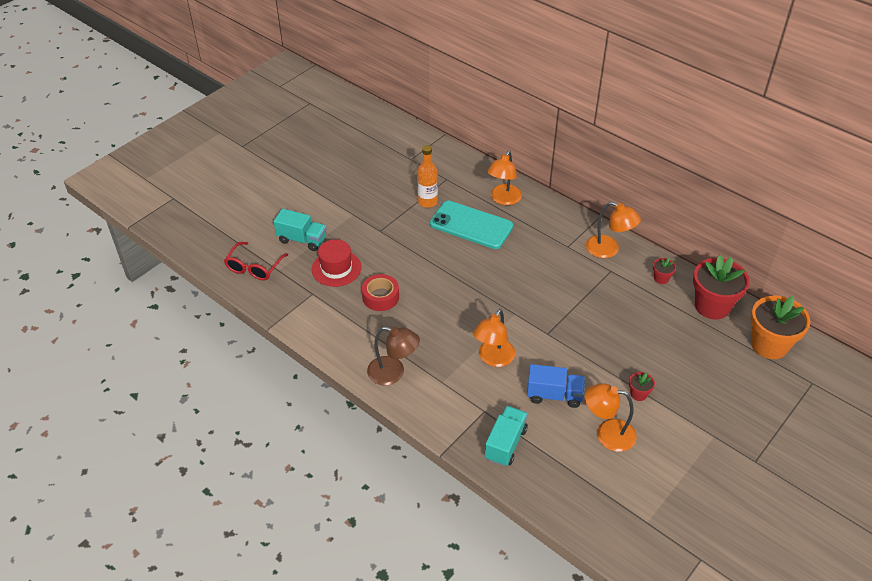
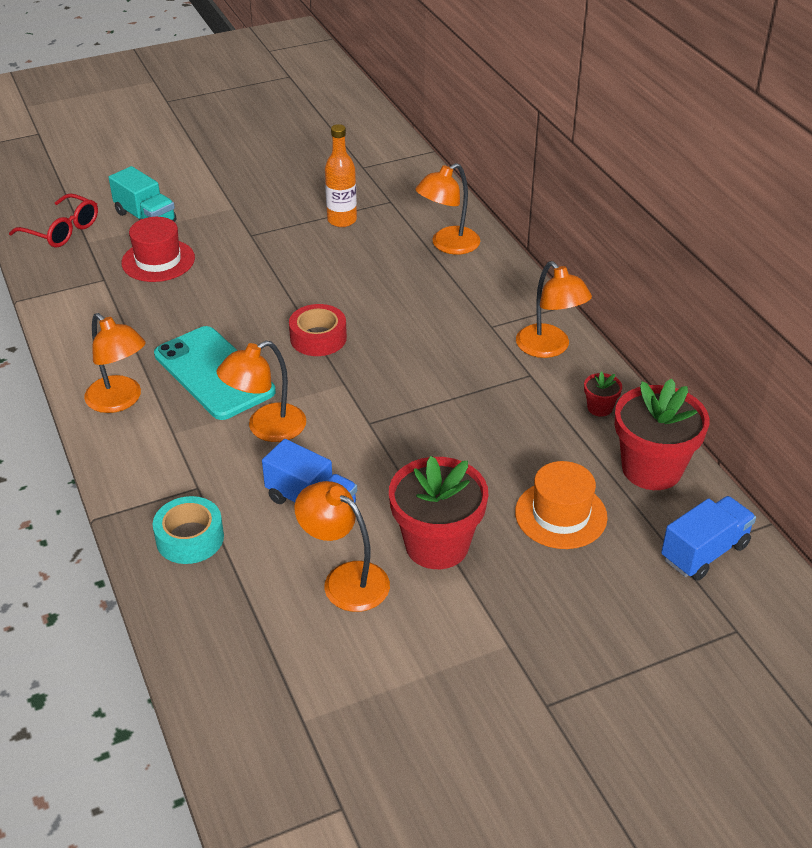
camera: 25 degrees right, 5 degrees down
(254, 267) = (62, 230): red glasses -> red glasses turned 105 degrees counterclockwise
(380, 297) = (184, 309): red tape -> red tape (318, 338)
(393, 373) = (120, 401): brown lamp -> orange lamp
(471, 225) = (376, 262): turquoise phone -> turquoise phone (214, 373)
(505, 444) = (190, 538): turquoise truck -> turquoise tape
(638, 394) = (437, 545): red flower pot -> red flower pot, size x2.27
(687, 351) = (560, 515): none -> orange hat
(769, 345) = (704, 552): orange flower pot -> blue truck

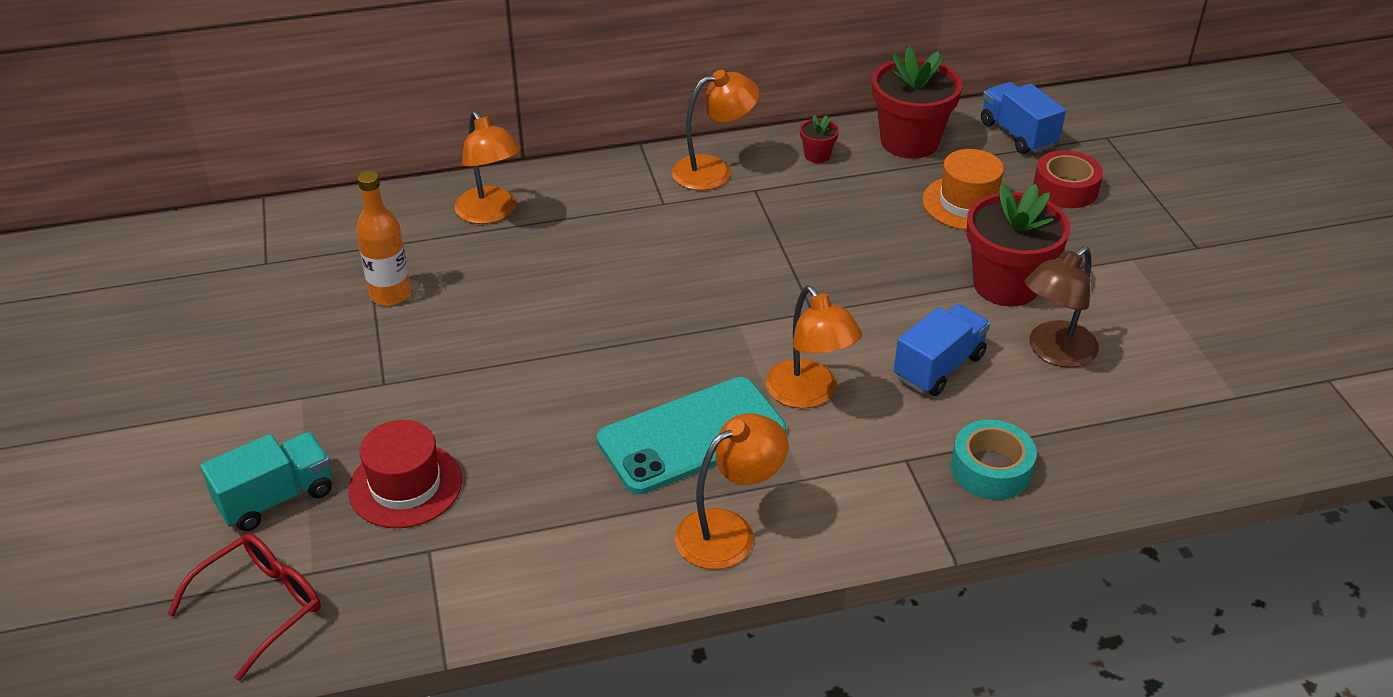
camera: 80 degrees left, 0 degrees up
(318, 338) = (645, 337): red tape -> red tape (1065, 188)
(345, 579) = (1054, 352): orange lamp -> brown lamp

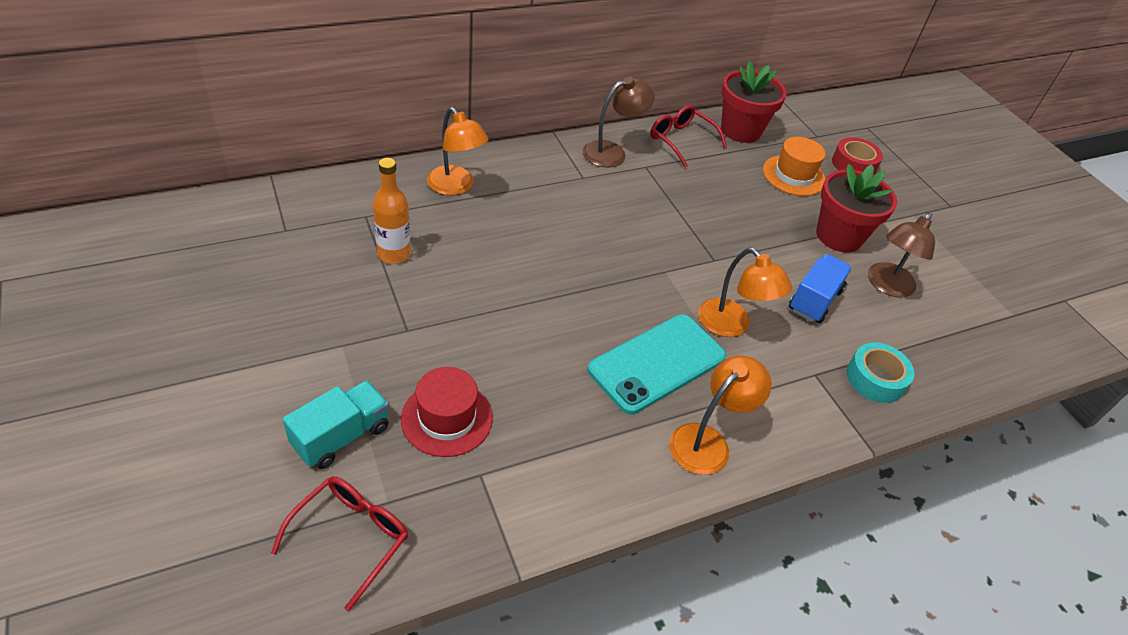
camera: 15 degrees left, 5 degrees up
(713, 171) = (612, 152): orange lamp -> brown lamp
(817, 155) = (681, 140): red flower pot -> red glasses
(1017, 134) = (810, 125): blue truck -> none

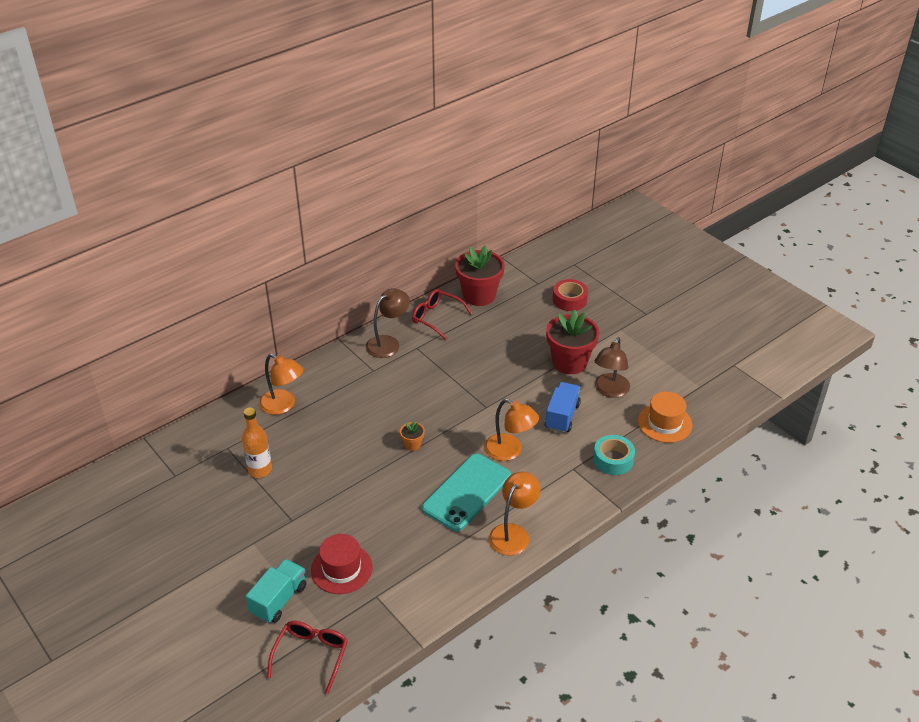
camera: 10 degrees left, 5 degrees down
(603, 279) = (412, 444): none -> orange flower pot
(793, 175) = (527, 322): orange hat -> orange hat (664, 423)

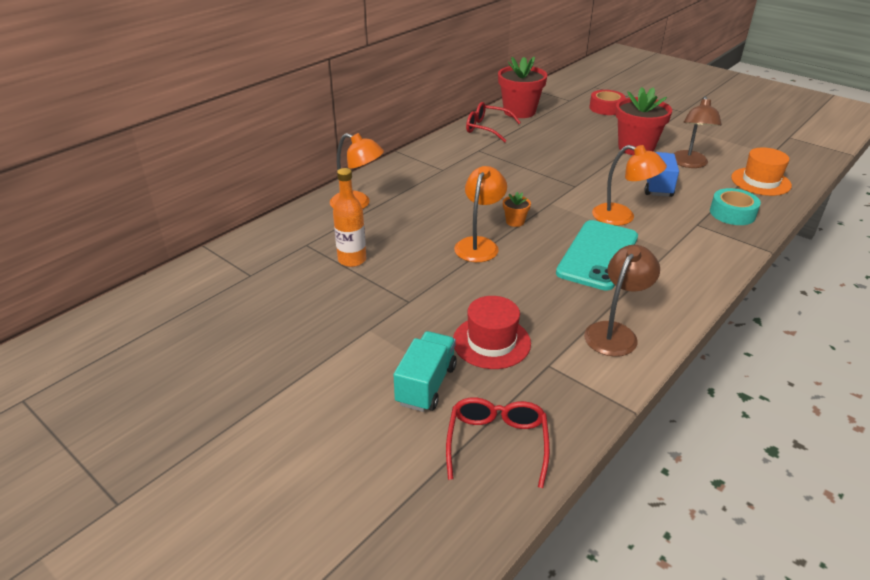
camera: 10 degrees left, 5 degrees down
(388, 343) = (448, 149): brown lamp -> brown lamp (615, 332)
(513, 533) = (672, 285): orange lamp -> orange lamp (479, 244)

